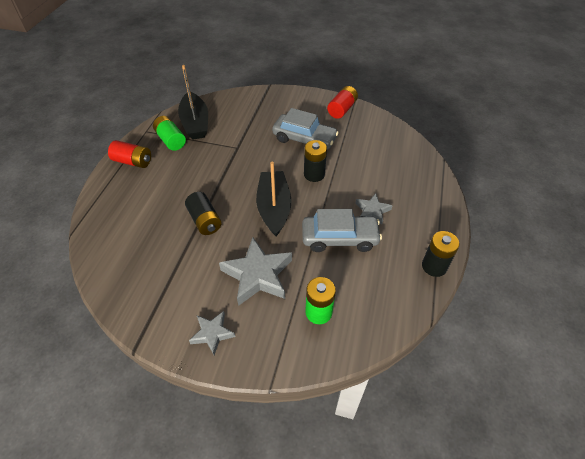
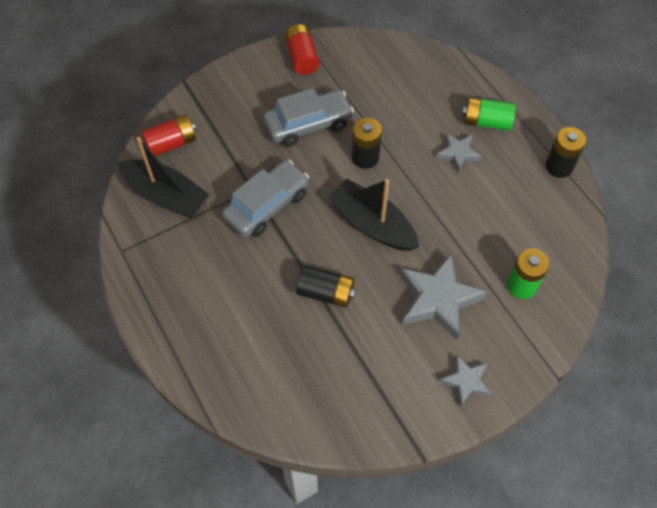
camera: 45 degrees left, 10 degrees up
(133, 162) = (161, 297): red battery -> red battery (171, 143)
(171, 140) = (167, 238): green battery -> green battery (486, 122)
(339, 238) = (462, 205): grey car -> grey car (267, 205)

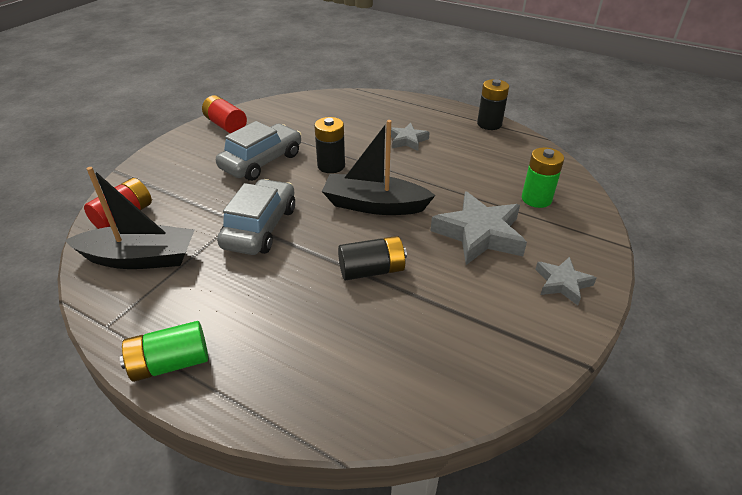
camera: 30 degrees left, 20 degrees down
(486, 122) = (412, 117): green battery -> green battery (170, 363)

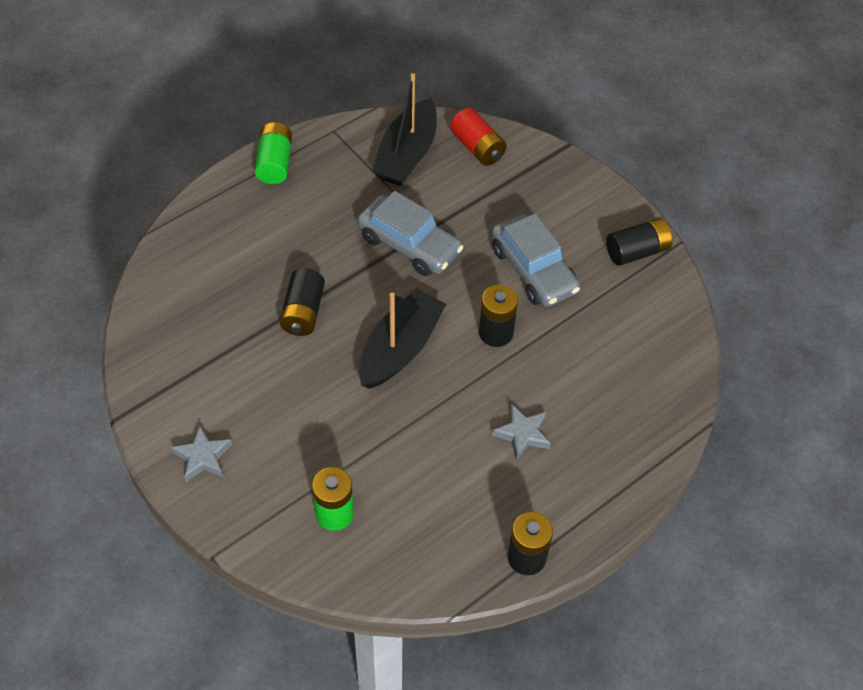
camera: 110 degrees right, 15 degrees up
(226, 125) = (637, 251): red battery -> black battery
(479, 234) = (306, 423): grey star -> none

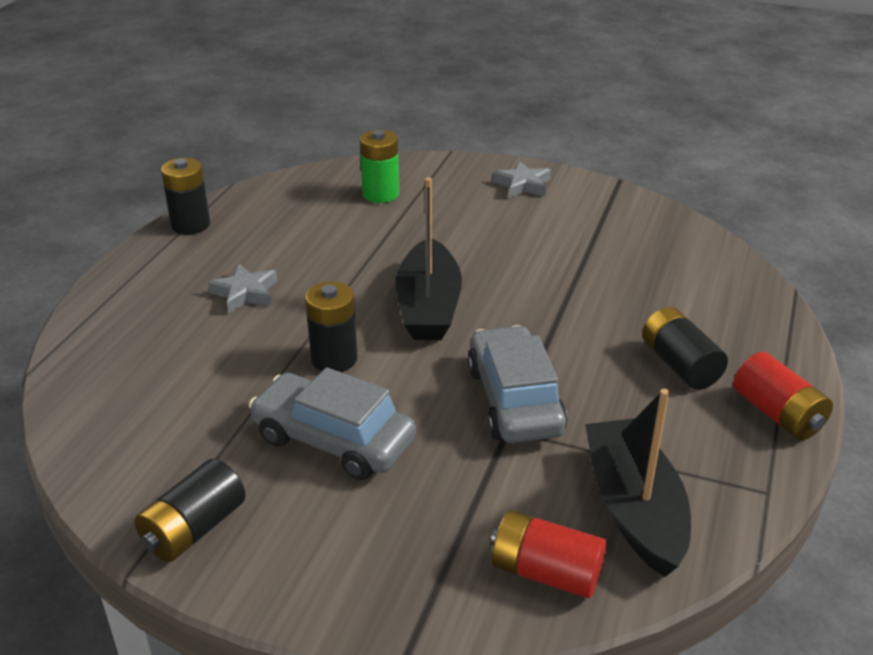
camera: 150 degrees right, 20 degrees down
(275, 163) = (777, 414): green battery -> red battery
(303, 312) = (558, 295): black battery -> black battery (680, 365)
(409, 244) = (514, 400): grey car -> grey car turned 75 degrees clockwise

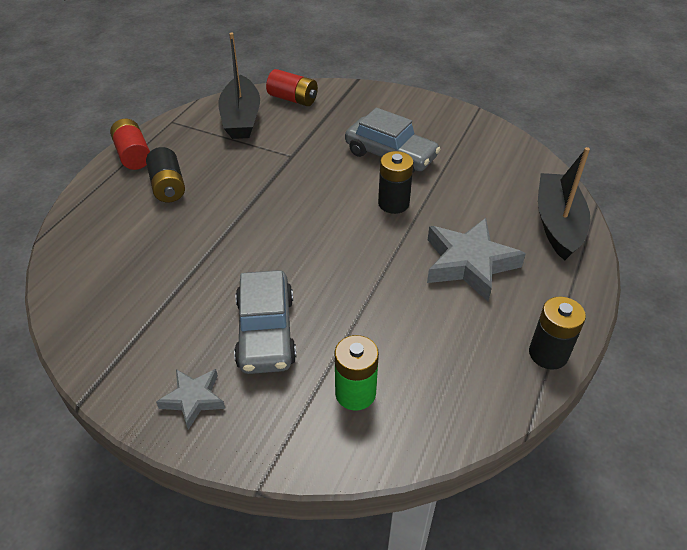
camera: 175 degrees left, 10 degrees up
(194, 529) = (455, 121): black battery -> none
(245, 293) = (469, 263): grey star -> grey star, size x1.79
(428, 306) = (324, 242): black boat -> black boat (557, 224)
(514, 400) = (282, 171): grey car -> grey car (266, 332)

